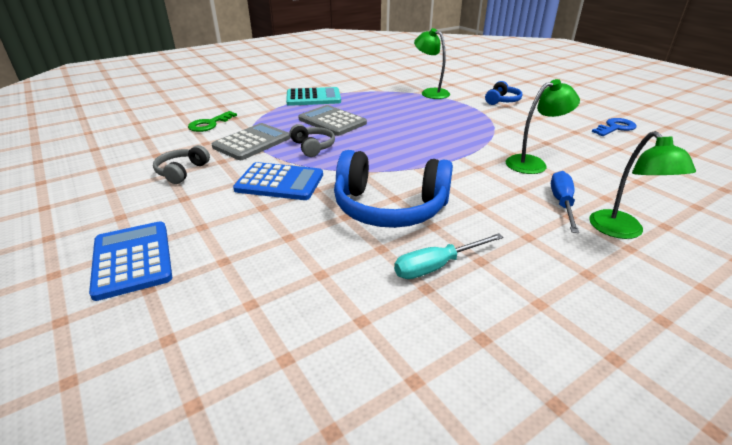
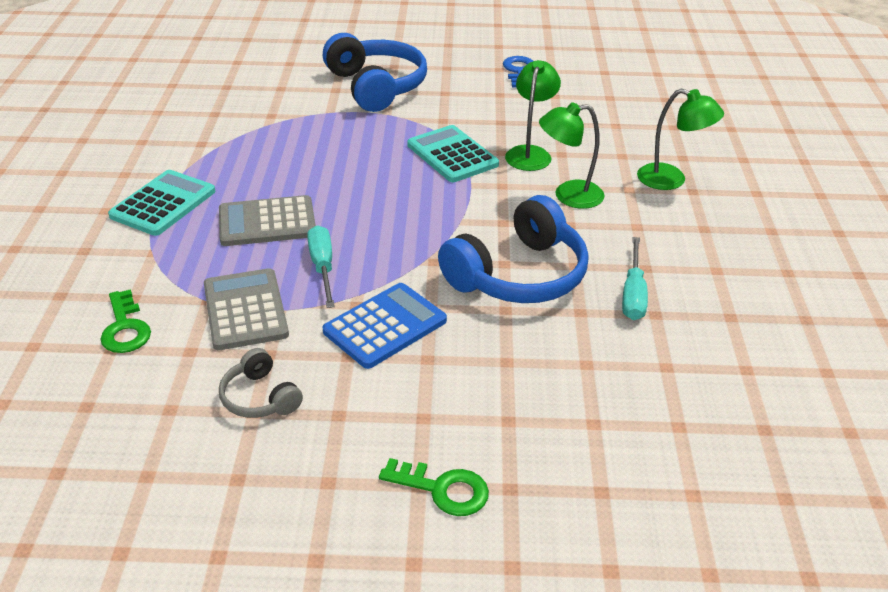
camera: 55 degrees left, 5 degrees up
(132, 259) = (443, 489): blue calculator -> green key
(313, 147) = (323, 267): grey headphones -> turquoise screwdriver
(430, 92) = (284, 114): green lamp -> green lamp (568, 196)
(480, 141) = (452, 155): none -> turquoise calculator
(502, 100) = (376, 87): blue headphones -> blue headphones, size x2.01
(562, 203) = (608, 181): blue screwdriver -> none

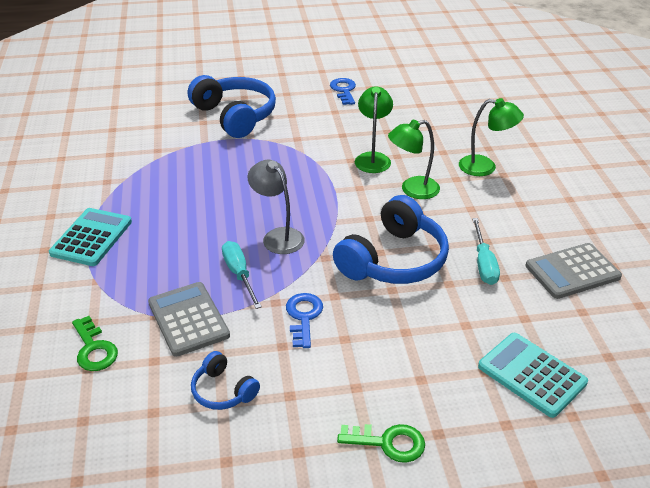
camera: 10 degrees left, 0 degrees up
(260, 397) = (223, 391): grey headphones -> blue headphones
(267, 222) = (183, 242): grey calculator -> grey calculator (572, 271)
(383, 229) = (278, 236): none -> grey lamp
(385, 326) = (303, 316): blue calculator -> blue key
(452, 155) = (313, 167): turquoise calculator -> turquoise calculator (531, 375)

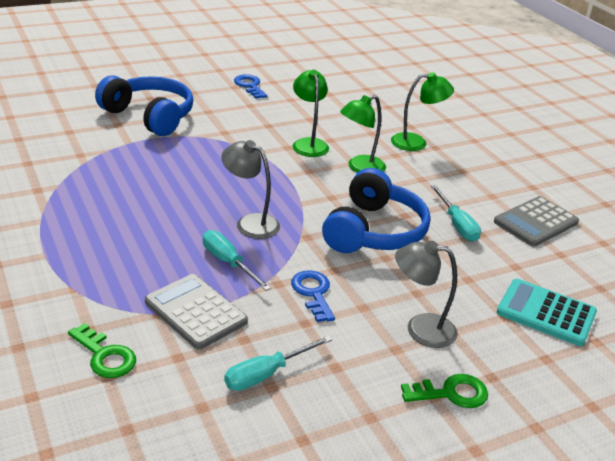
camera: 20 degrees left, 5 degrees down
(91, 237) = (47, 246): turquoise calculator -> none
(223, 391) = (266, 374): blue headphones -> turquoise screwdriver
(390, 370) = (420, 329): none -> grey lamp

